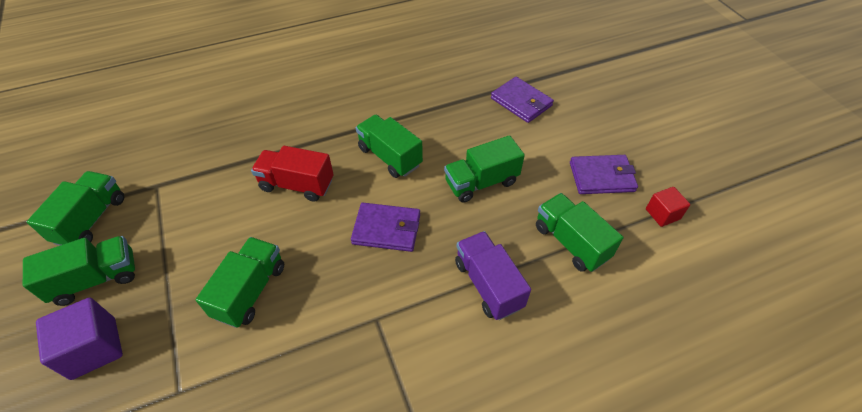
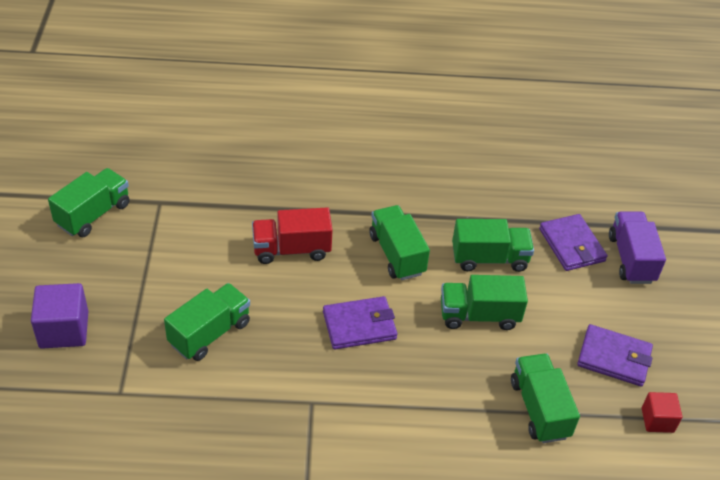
camera: 20 degrees right, 5 degrees down
(96, 279) = (82, 271): green truck -> green truck (489, 258)
(297, 185) = (291, 249): red truck -> red truck turned 45 degrees counterclockwise
(387, 229) = (359, 325): purple wallet -> purple wallet turned 45 degrees counterclockwise
(488, 284) = (432, 414): purple truck -> purple truck (631, 259)

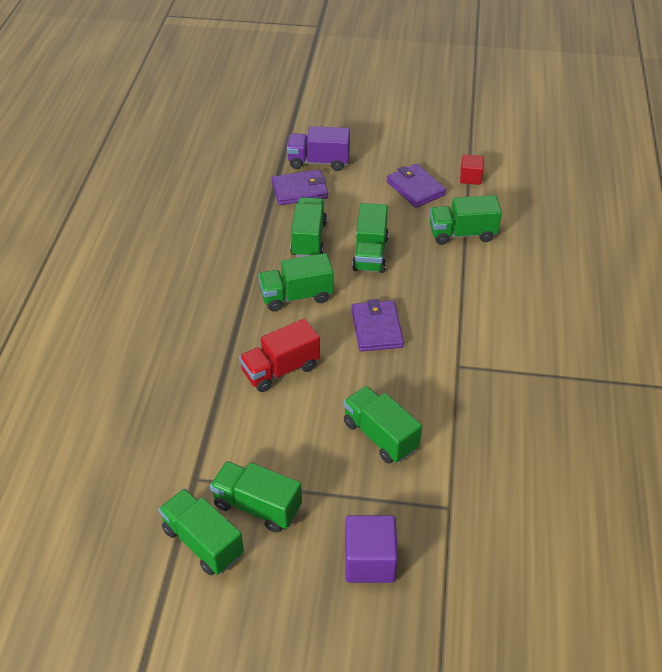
camera: 80 degrees left, 0 degrees up
(128, 246) = (257, 506): none -> green truck
(291, 249) = (280, 369): red truck -> red truck turned 60 degrees clockwise
(614, 358) = (415, 188): purple wallet -> purple wallet turned 60 degrees counterclockwise

